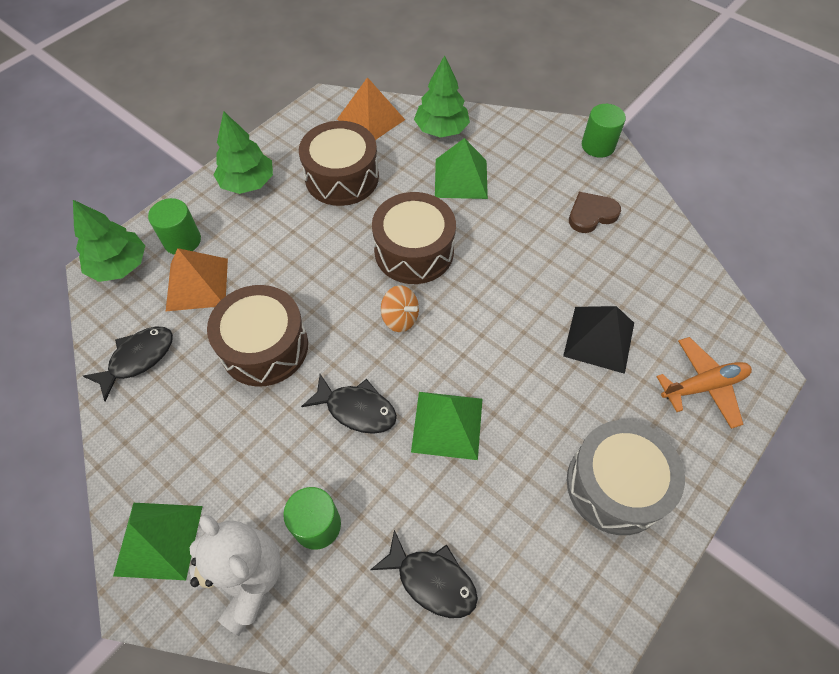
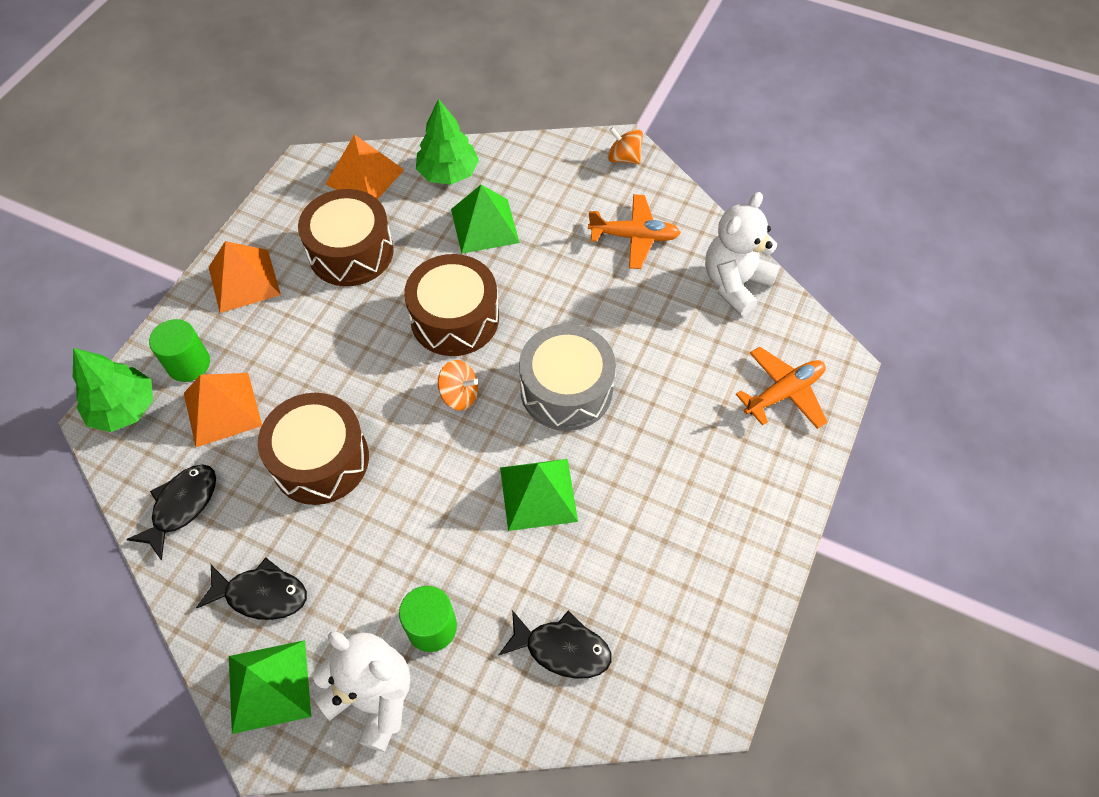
camera: 15 degrees left, 0 degrees up
(248, 182) = (244, 280): green tree -> orange pyramid
(356, 409) = (439, 501): black fish -> black fish (261, 594)
(591, 214) = (634, 237): brown heart -> orange plane
(598, 146) = (624, 158): green cylinder -> orange spinning top
(599, 339) = (671, 369): black pyramid -> none
(615, 485) = (719, 511): grey drum -> grey drum (566, 389)
(676, 274) = (735, 283): none -> white teddy bear

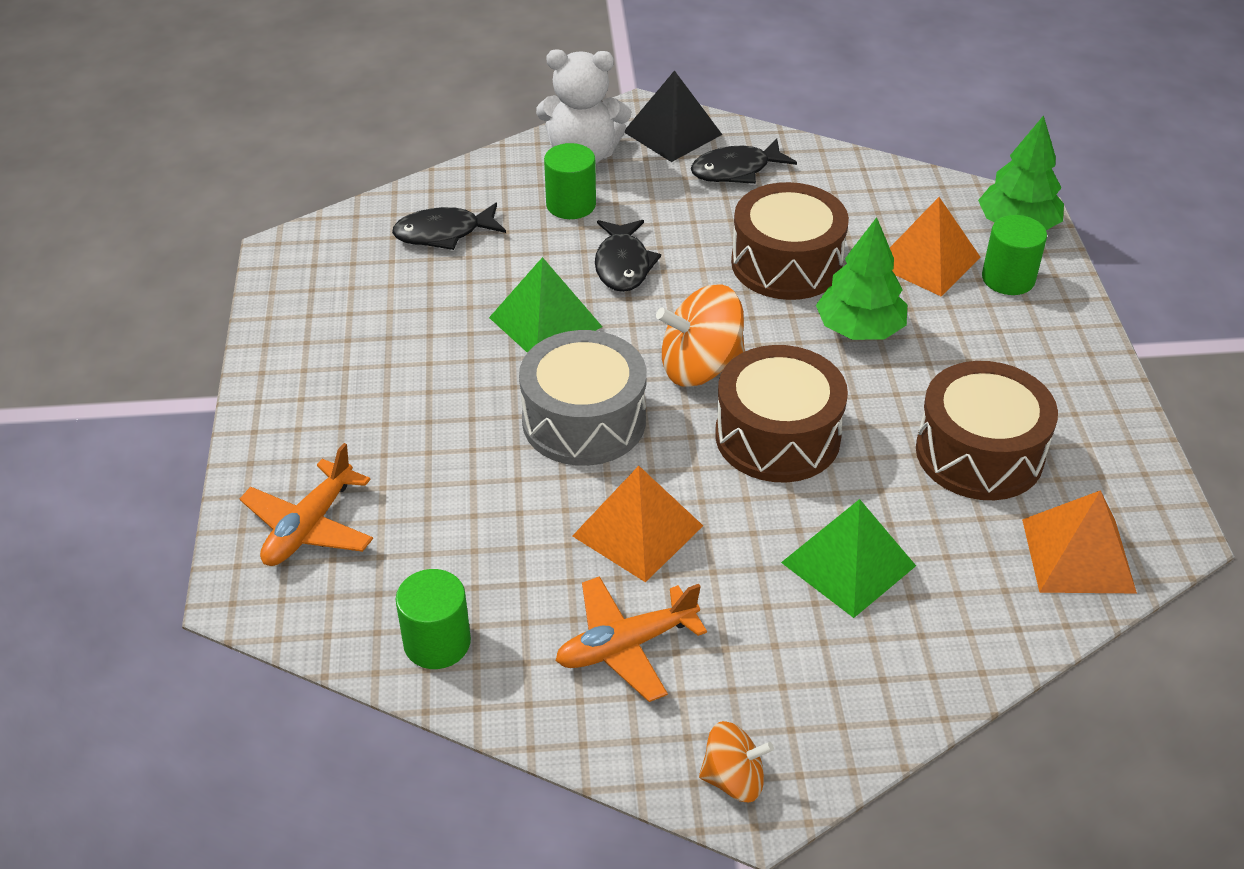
camera: 150 degrees right, 15 degrees down
(182, 506) = (871, 190): black fish -> black fish (623, 265)
(244, 280) = (1059, 370): orange pyramid -> orange pyramid (638, 530)
(269, 686) = (672, 133): green pyramid -> black pyramid
(448, 173) = (974, 617): green tree -> green tree (859, 329)
(459, 395) = (700, 367): orange spinning top -> orange spinning top, size x1.68
(735, 283) = (437, 643): white teddy bear -> green cylinder

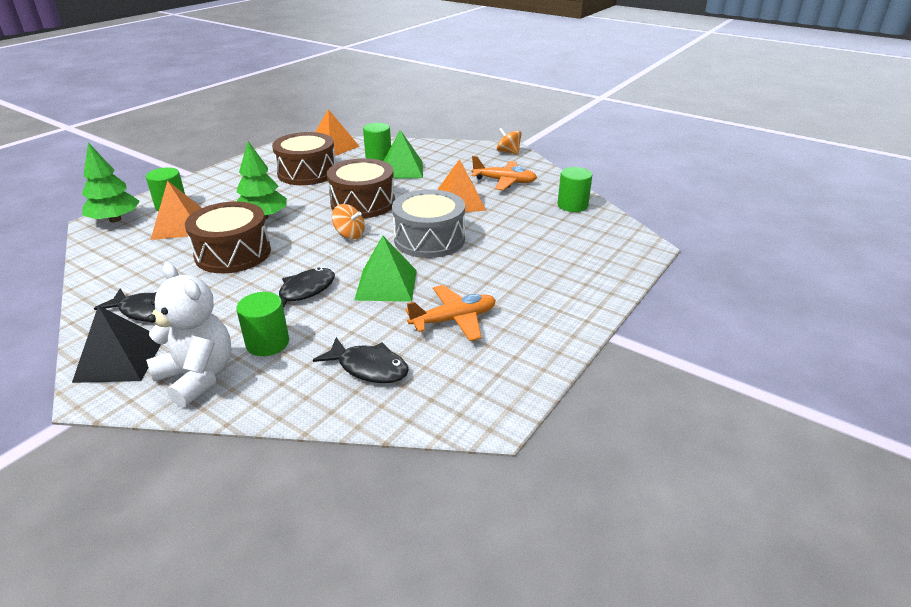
camera: 140 degrees left, 10 degrees down
(309, 527) = (598, 256): orange plane -> orange plane (454, 320)
(700, 367) = (349, 234): orange spinning top -> orange spinning top, size x0.60
(952, 581) = (378, 156): none -> green cylinder

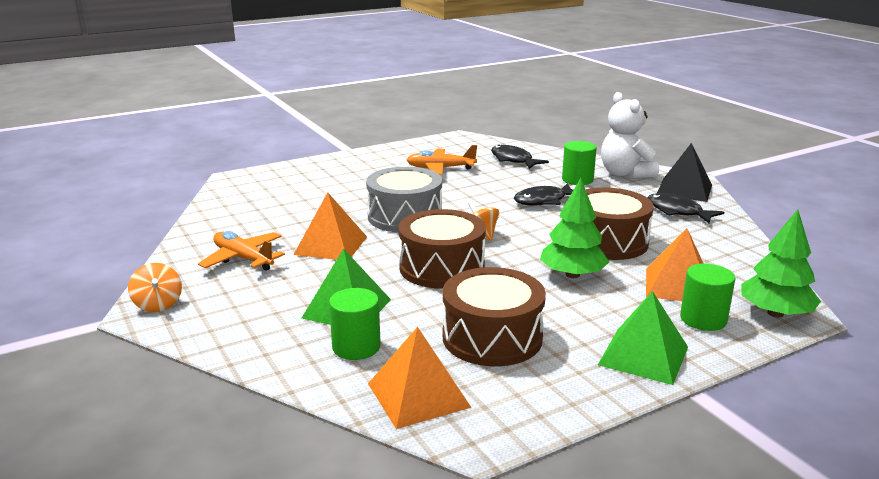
camera: 155 degrees left, 10 degrees down
(386, 284) = (472, 193): green pyramid -> green pyramid (643, 355)
(572, 205) = (224, 218): green cylinder -> none

